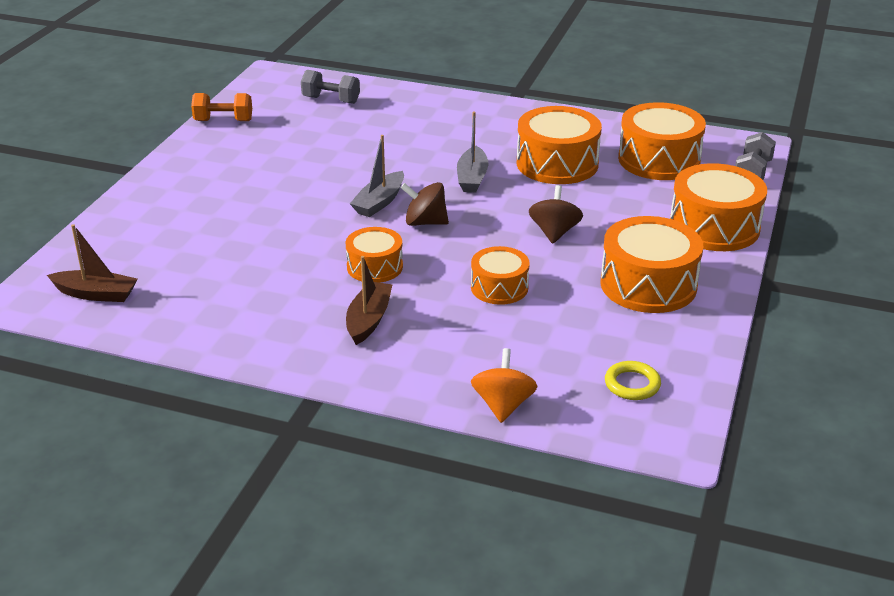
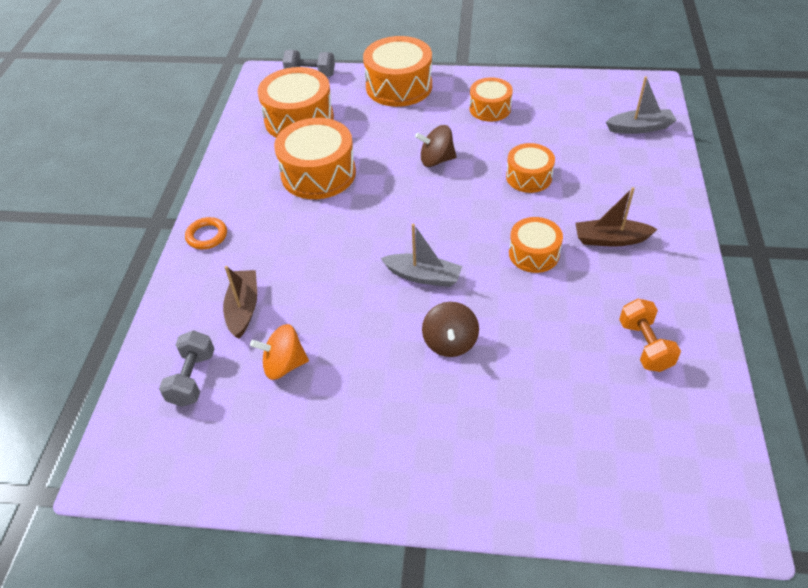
camera: 100 degrees left, 15 degrees up
(96, 294) = (684, 456): brown boat -> brown boat (243, 308)
(223, 121) = (263, 481): orange dumbbell -> orange dumbbell (644, 345)
(425, 222) = (448, 237): brown spinning top -> brown spinning top (450, 342)
(472, 178) = (358, 222): grey boat -> grey boat (640, 128)
(488, 108) = (207, 236): none -> orange ring
(503, 405) = (664, 154): orange spinning top -> orange spinning top (284, 365)
(632, 384) = (607, 105): yellow ring -> none
(648, 285) = (490, 108): orange drum -> orange drum, size x0.60

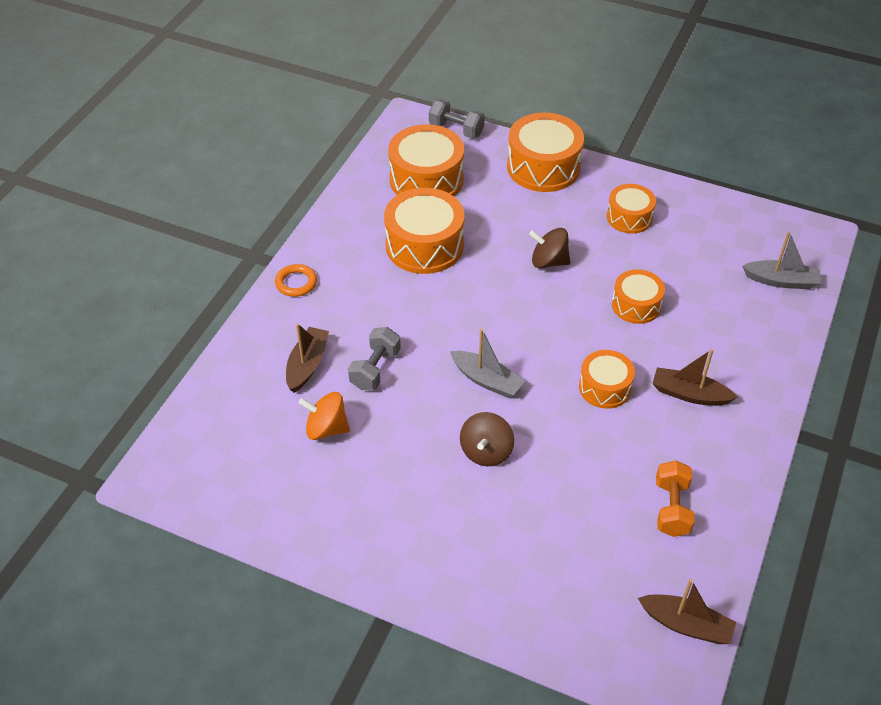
camera: 15 degrees right, 0 degrees up
(192, 378) = (242, 418): grey dumbbell -> grey dumbbell (375, 369)
(713, 454) = (686, 625): none -> brown boat

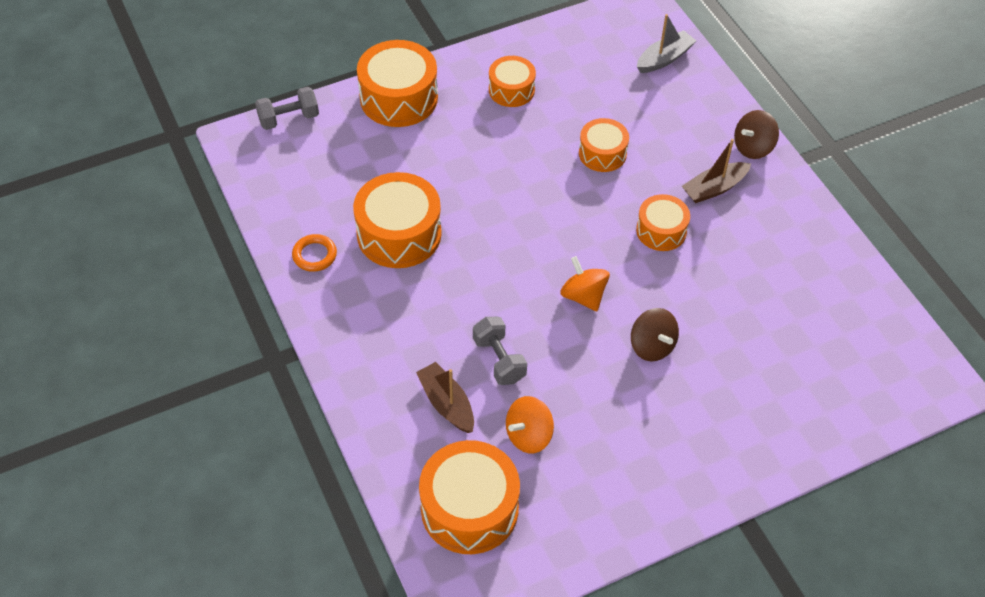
camera: 50 degrees left, 5 degrees up
(296, 283) = (344, 350): orange ring -> orange ring (314, 255)
(426, 179) = (324, 179): orange drum -> orange drum (469, 508)
(486, 380) = (583, 296): grey boat -> orange spinning top
(548, 261) = (503, 170): brown spinning top -> brown spinning top (753, 147)
(671, 508) = (802, 275): orange dumbbell -> none
(686, 625) = (901, 340): brown boat -> none

